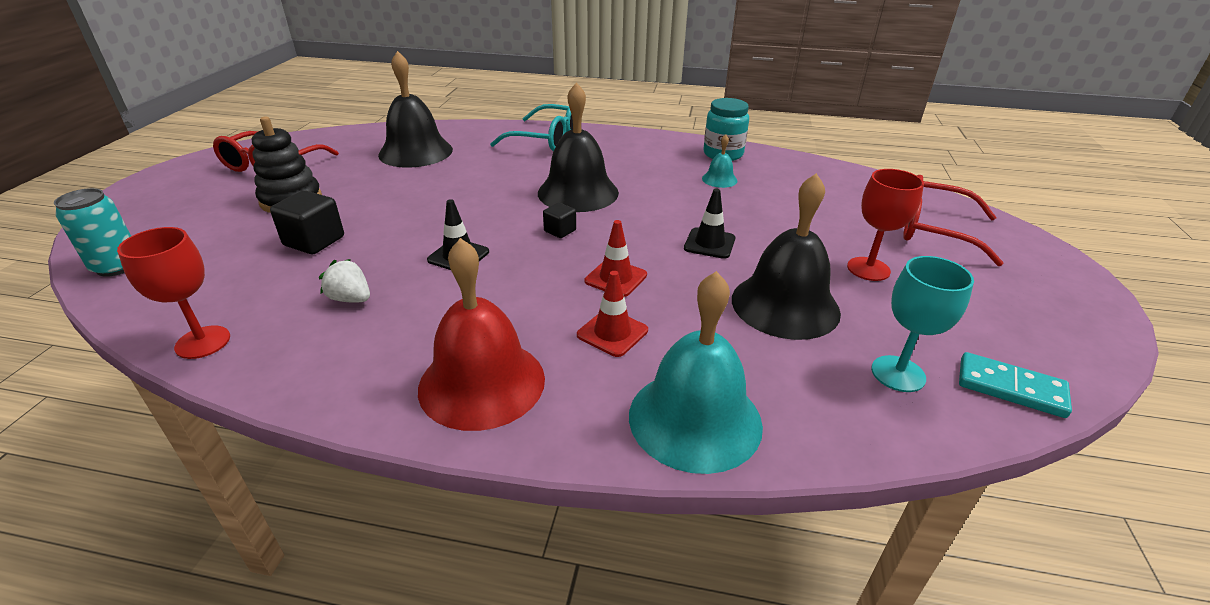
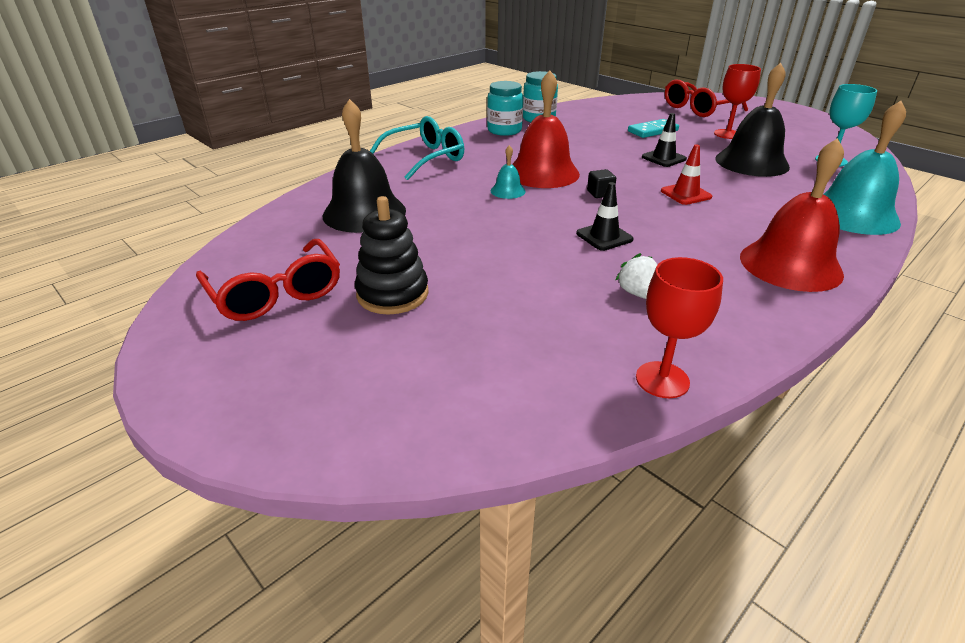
camera: 55 degrees left, 0 degrees up
(117, 266) = (437, 431): turquoise can -> none
(314, 241) = (508, 295): black cube -> none
(350, 299) = (638, 294): white strawberry -> white strawberry turned 90 degrees clockwise
(578, 192) = (543, 173): black bell -> red bell
(612, 333) = (753, 212): red traffic cone -> none
(663, 149) = (504, 130): none -> turquoise jar
(719, 179) = (576, 131): turquoise bell -> turquoise bell (508, 191)
(1010, 388) = (851, 145): turquoise domino -> turquoise domino (653, 131)

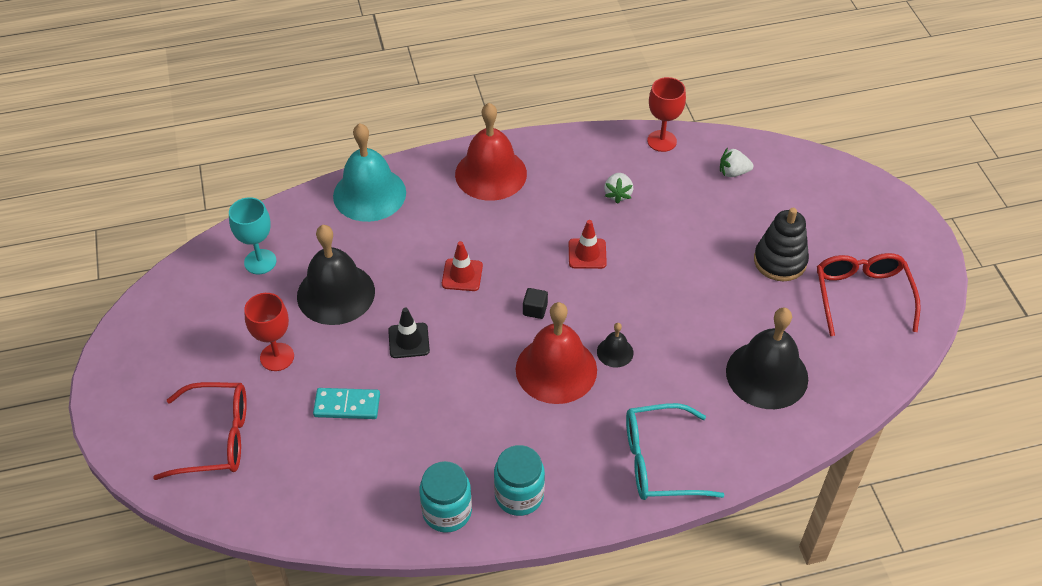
camera: 150 degrees left, 15 degrees up
(508, 191) = (615, 352): turquoise bell -> black bell
(521, 375) = (733, 172): none -> white strawberry
(604, 236) = (587, 254): black traffic cone -> red traffic cone

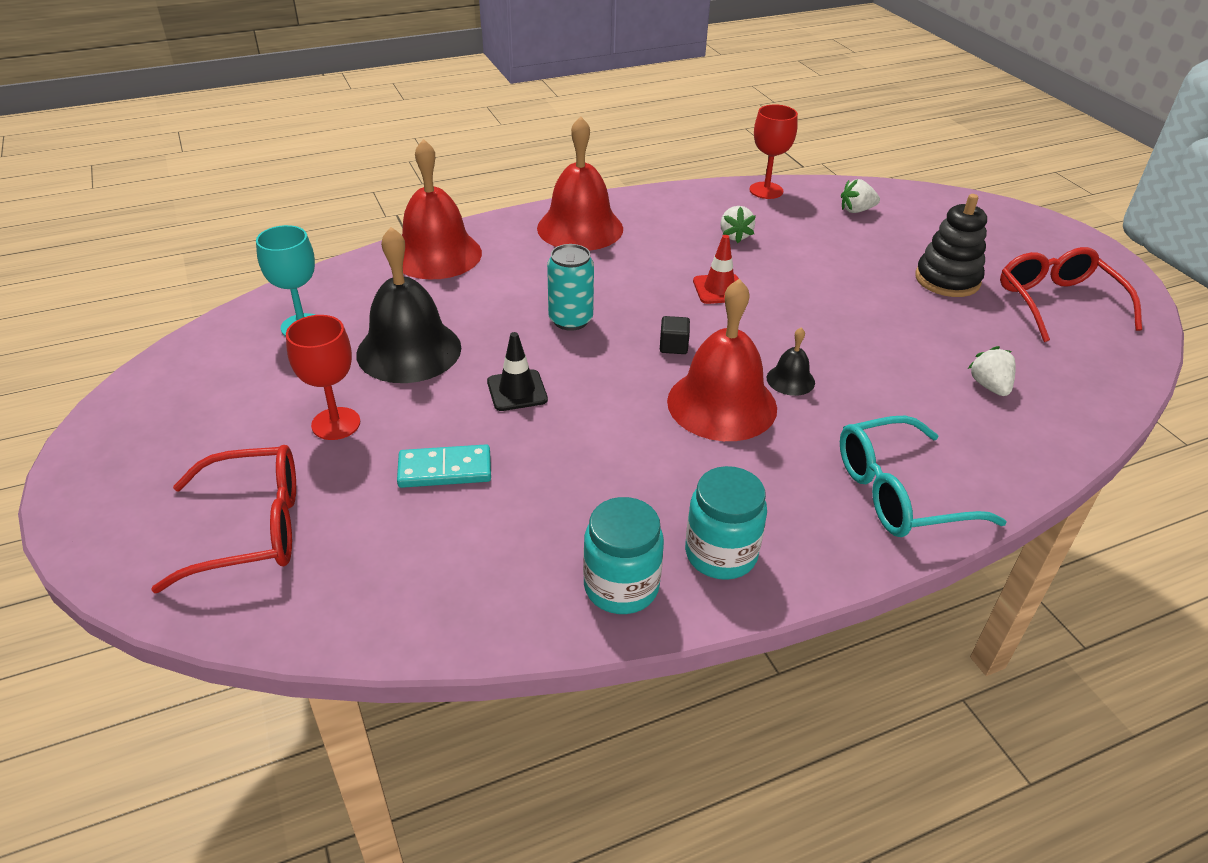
camera: 10 degrees left, 10 degrees down
(369, 194) = (436, 254): turquoise bell -> red bell
(462, 275) = (570, 320): red traffic cone -> turquoise can
(767, 374) = (989, 386): black bell -> white strawberry

